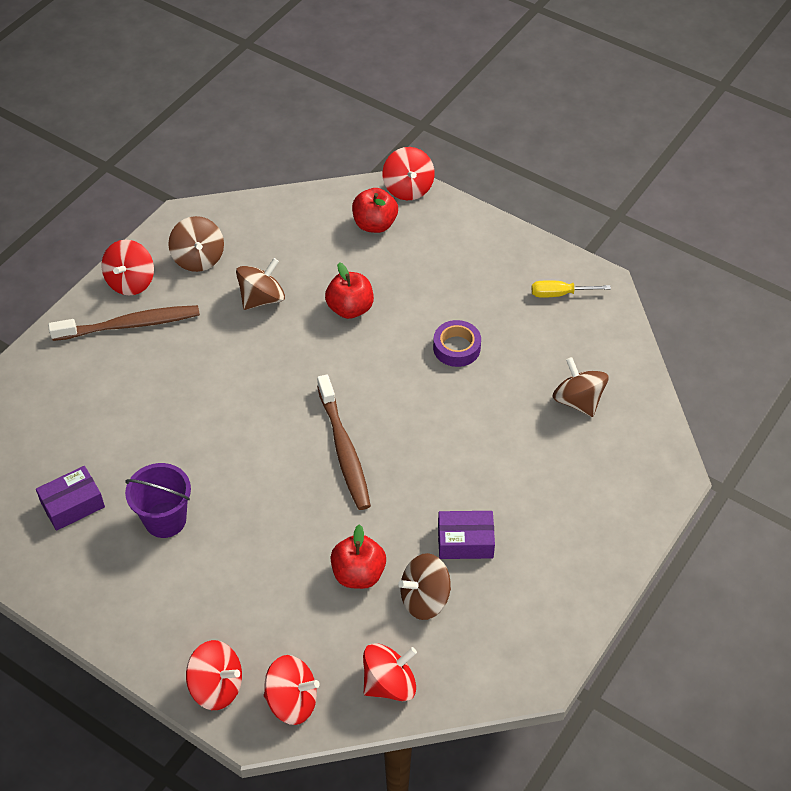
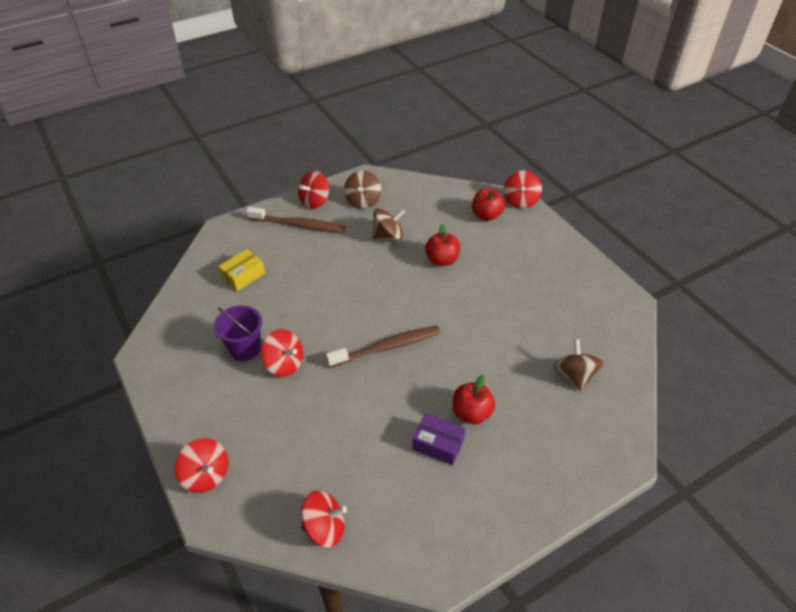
camera: 25 degrees right, 5 degrees down
(73, 505) = (196, 318): purple box -> none
(99, 424) = (243, 276): none -> yellow box
(292, 701) = (249, 509): red spinning top -> red spinning top (284, 364)
(344, 449) = (387, 347): brown toothbrush -> brown toothbrush turned 120 degrees counterclockwise
(358, 574) = (348, 436): red apple -> red apple (471, 413)
(425, 599) = (385, 474): brown spinning top -> none
(456, 348) = (502, 308): purple tape -> none
(559, 294) = (595, 298): yellow screwdriver -> none

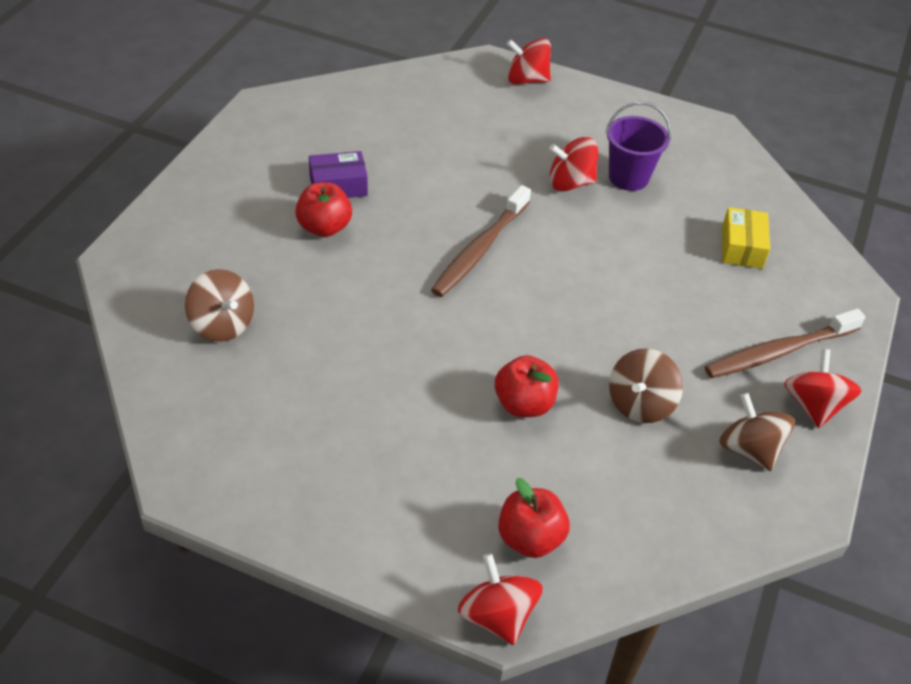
camera: 140 degrees right, 0 degrees up
(324, 528) = (388, 91): red spinning top -> none

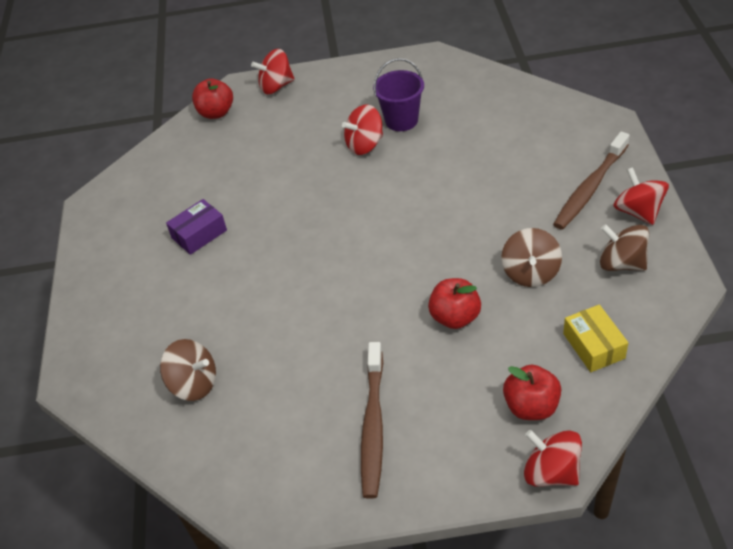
camera: 20 degrees left, 0 degrees up
(324, 227) = (213, 270): red apple -> red apple (216, 113)
(480, 249) = (339, 225): brown toothbrush -> brown toothbrush (373, 426)
(742, 247) = (513, 130): yellow box -> yellow box (594, 346)

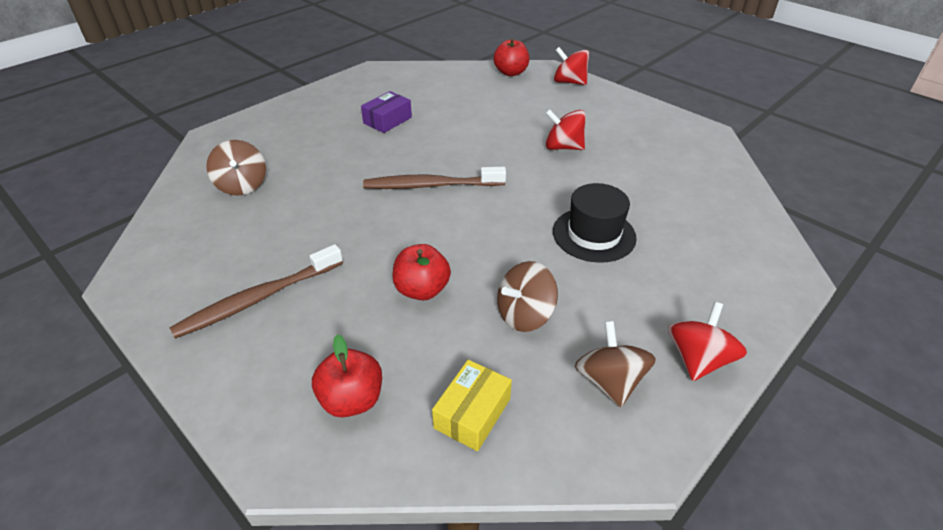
camera: 45 degrees right, 5 degrees down
(199, 234) = (387, 120): purple box -> purple box turned 60 degrees counterclockwise
(401, 120) = (614, 151): purple bucket -> none
(484, 190) = (594, 234): none -> black hat
(551, 472) = (275, 459): red spinning top -> none
(590, 188) = (684, 304): brown toothbrush -> brown toothbrush (431, 185)

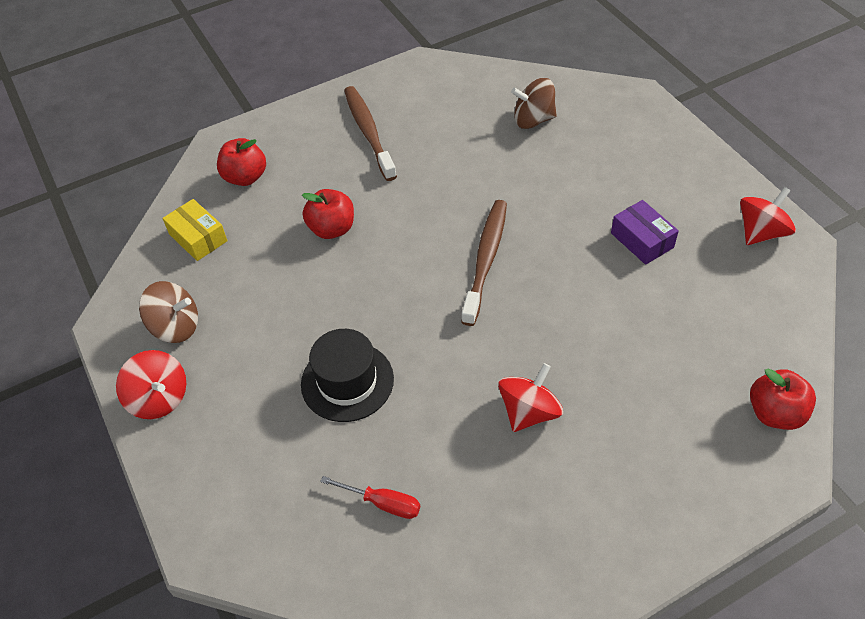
camera: 110 degrees right, 10 degrees up
(524, 315) = (269, 291): brown spinning top -> none
(569, 82) = (729, 490): red spinning top -> red spinning top (761, 232)
(677, 194) = (383, 503): none -> red screwdriver

